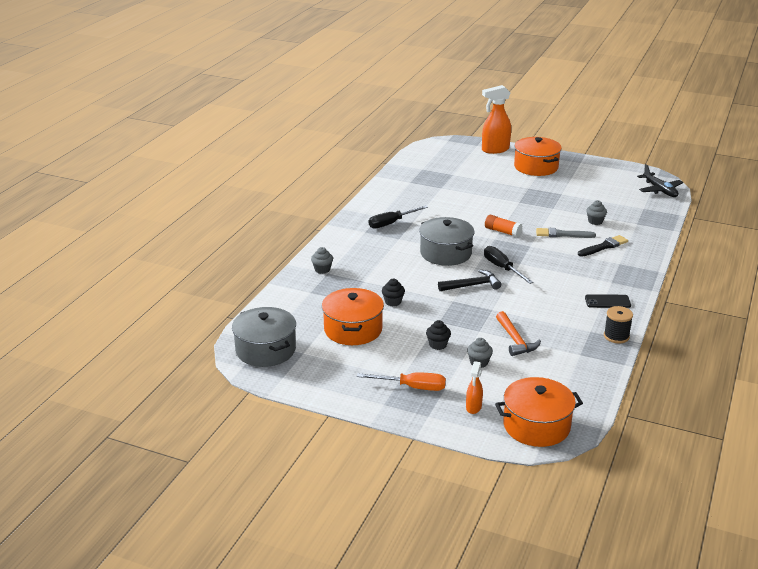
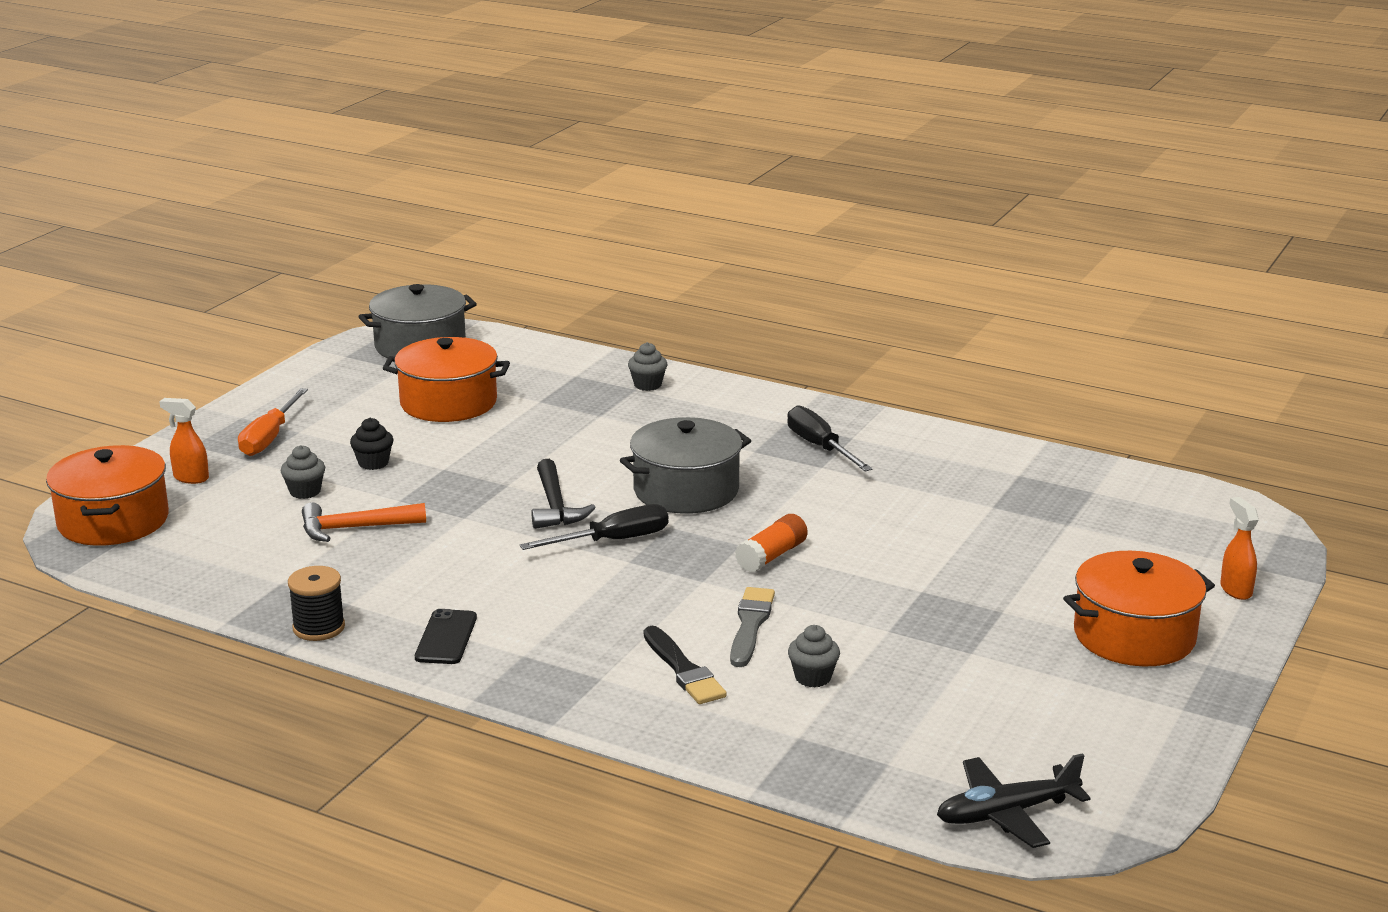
camera: 95 degrees right, 5 degrees down
(393, 302) = (521, 435): black cupcake -> none
(495, 150) = (1235, 590): orange spray bottle -> orange spray bottle, size x0.53

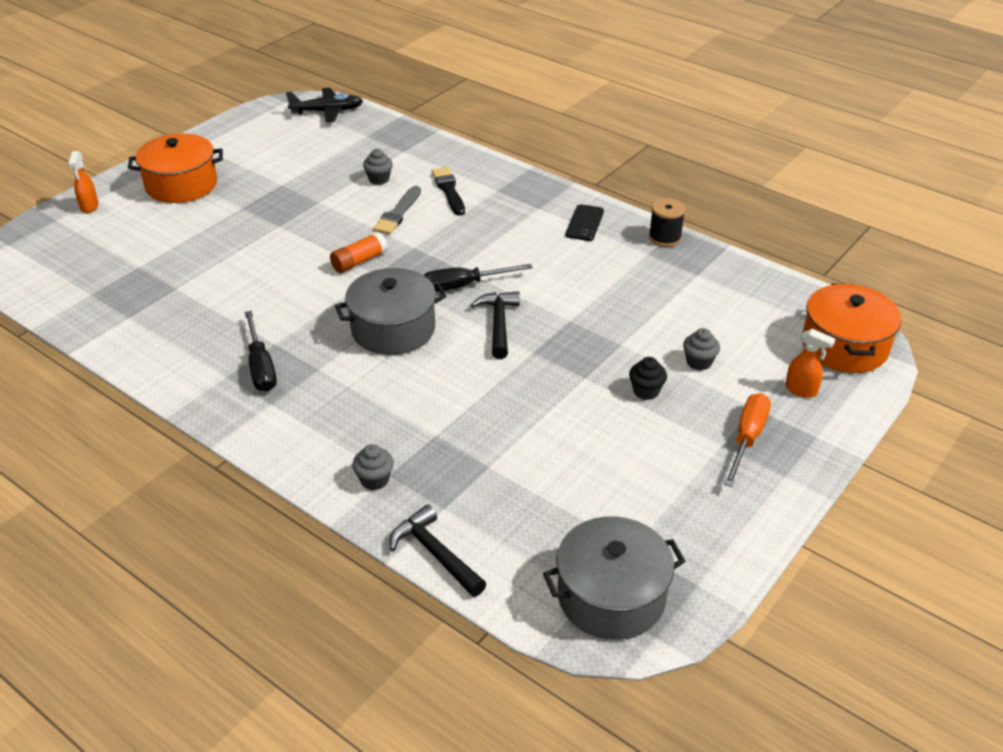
camera: 170 degrees left, 15 degrees up
(355, 528) = (652, 318): orange hammer -> none
(448, 403) = (579, 474): orange pot -> none
(574, 353) = (435, 553): none -> black hammer

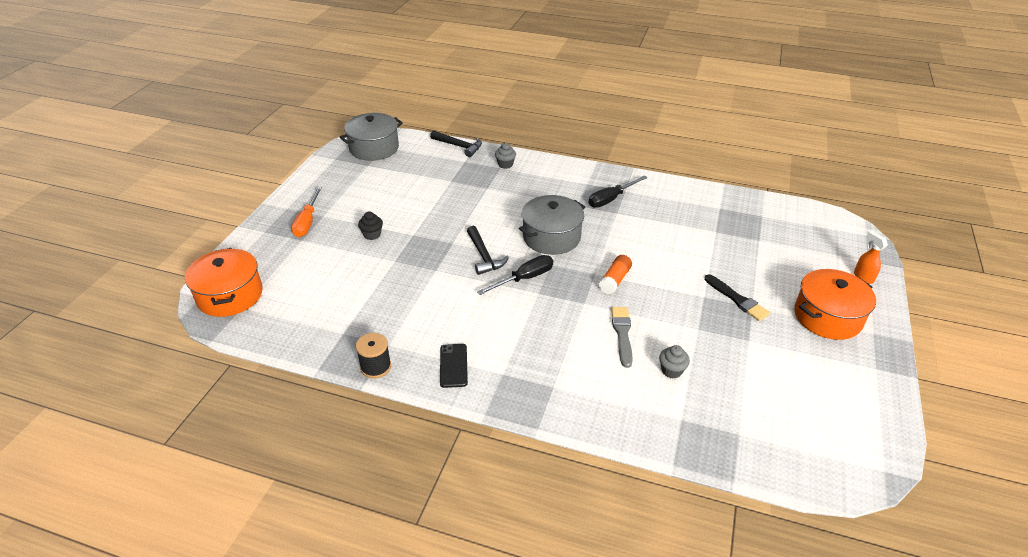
camera: 160 degrees right, 0 degrees up
(261, 367) = (611, 199): black screwdriver -> black screwdriver turned 90 degrees counterclockwise
(327, 111) = (820, 466): black plane -> none
(449, 190) = (598, 374): black brush -> black brush (737, 299)
(699, 362) = (338, 260): grey cupcake -> none
(801, 390) = (268, 257): orange spray bottle -> none

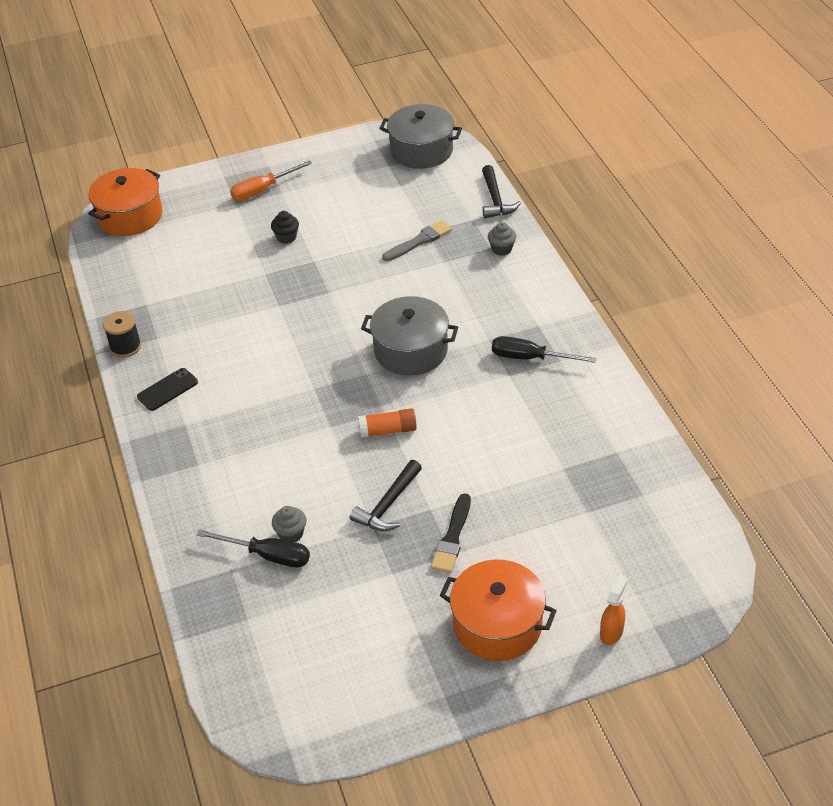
camera: 55 degrees right, 5 degrees up
(484, 256) = (330, 323): black hammer -> black hammer (388, 504)
(524, 278) = (325, 368): black screwdriver -> black screwdriver (268, 555)
(622, 334) = (311, 475): grey brush -> grey brush (419, 241)

